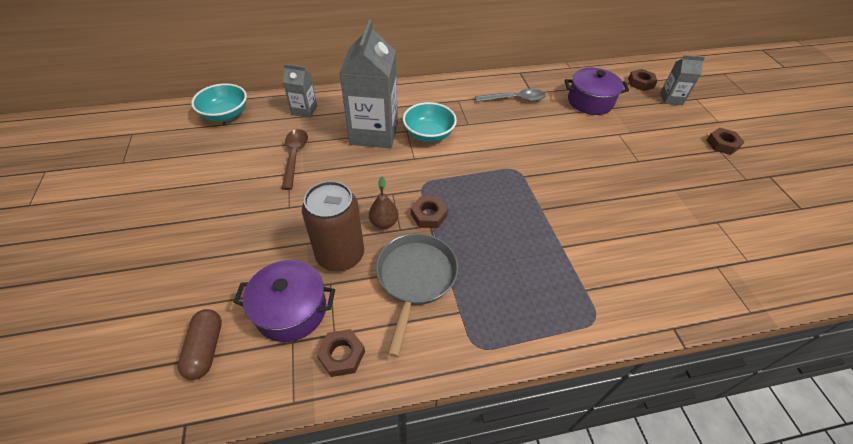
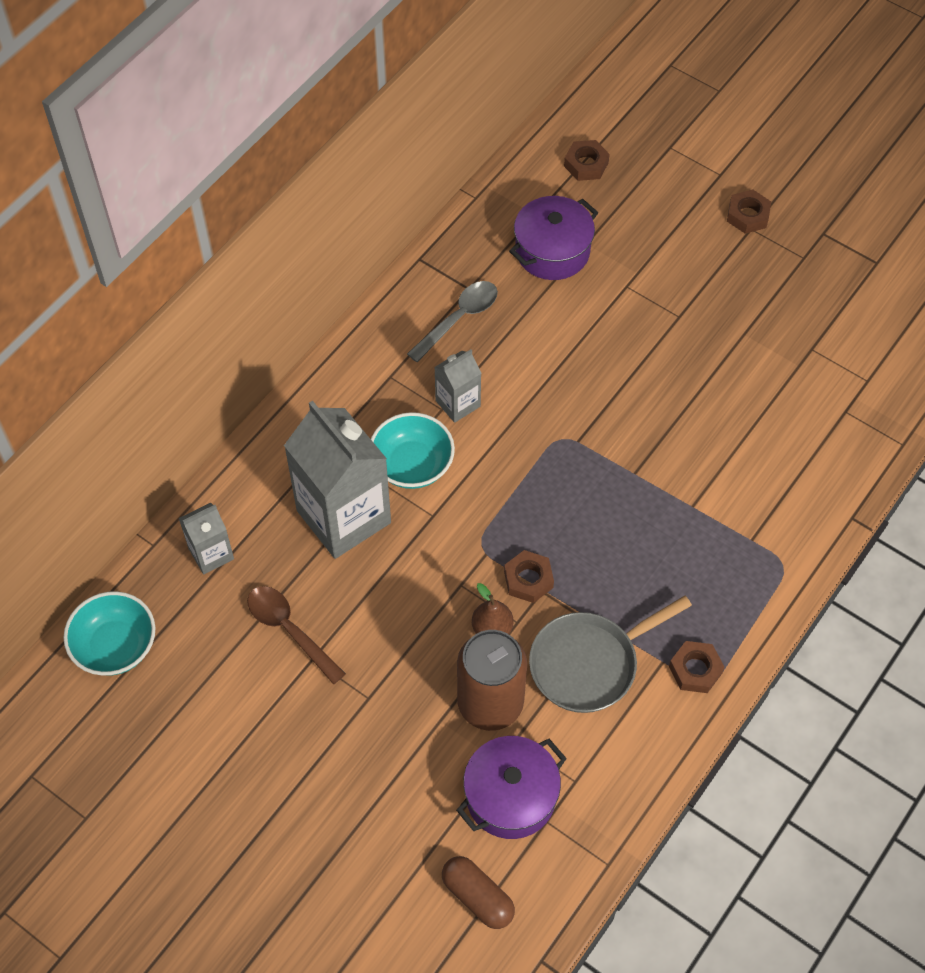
camera: 40 degrees left, 10 degrees up
(342, 355) = (603, 792): brown nut -> brown nut (695, 670)
(415, 278) = (589, 663): grey pan -> grey pan turned 90 degrees counterclockwise
(671, 99) = (642, 170): grey carton -> grey carton (458, 403)

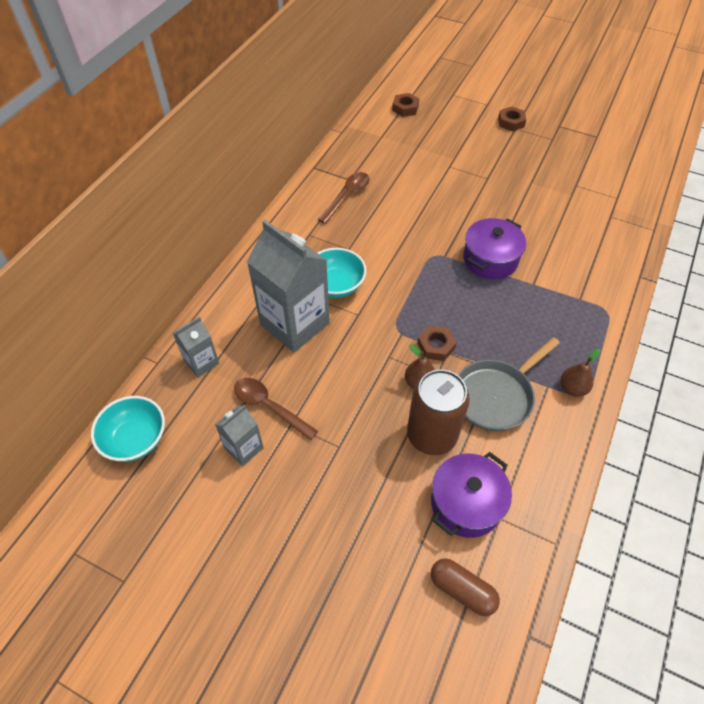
camera: 10 degrees left, 5 degrees down
(458, 403) = (358, 244): grey carton -> grey carton (244, 448)
(459, 319) = (347, 196): grey spoon -> brown spoon
(552, 251) = (397, 153): purple pot -> purple pot (490, 259)
(695, 670) = (572, 388): brown nut -> brown pear

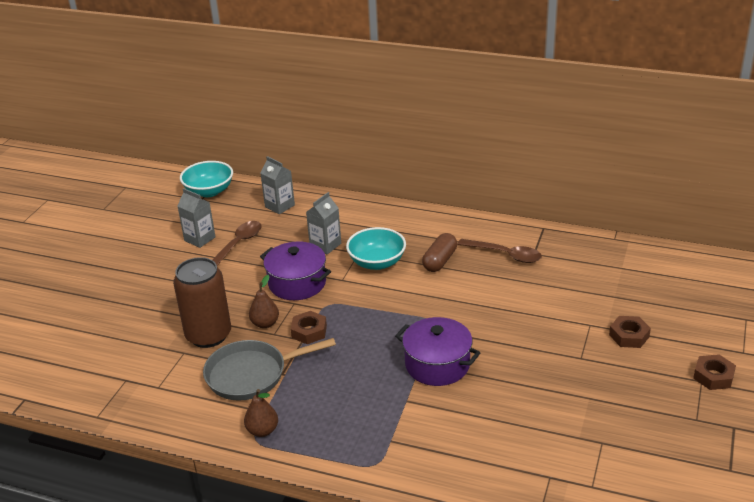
camera: 85 degrees right, 20 degrees down
(294, 324) = (325, 245): grey carton -> grey carton, size x0.49
(405, 108) = (689, 280): brown nut -> brown nut (629, 336)
(462, 590) = (67, 361): brown capsule -> brown capsule (439, 261)
(466, 503) = (141, 359): purple pot -> purple pot (297, 283)
(496, 396) = (252, 374): grey pan -> grey pan turned 60 degrees counterclockwise

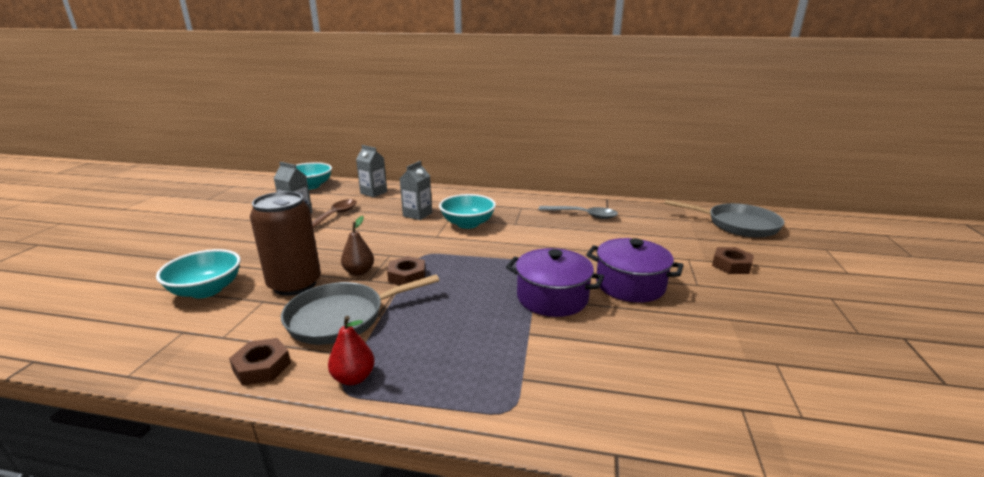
camera: 10 degrees left, 10 degrees down
(133, 337) = (206, 290): none -> turquoise bowl
(262, 430) = (354, 378): brown pear -> red pear
(297, 283) = (392, 240): purple pot -> purple pot (630, 285)
(439, 261) = (525, 221): brown capsule -> none
(505, 255) = (583, 215): brown spoon -> grey spoon
(672, 278) = (737, 225): none -> grey pan
(713, 376) = (839, 293): brown nut -> brown nut (262, 367)

